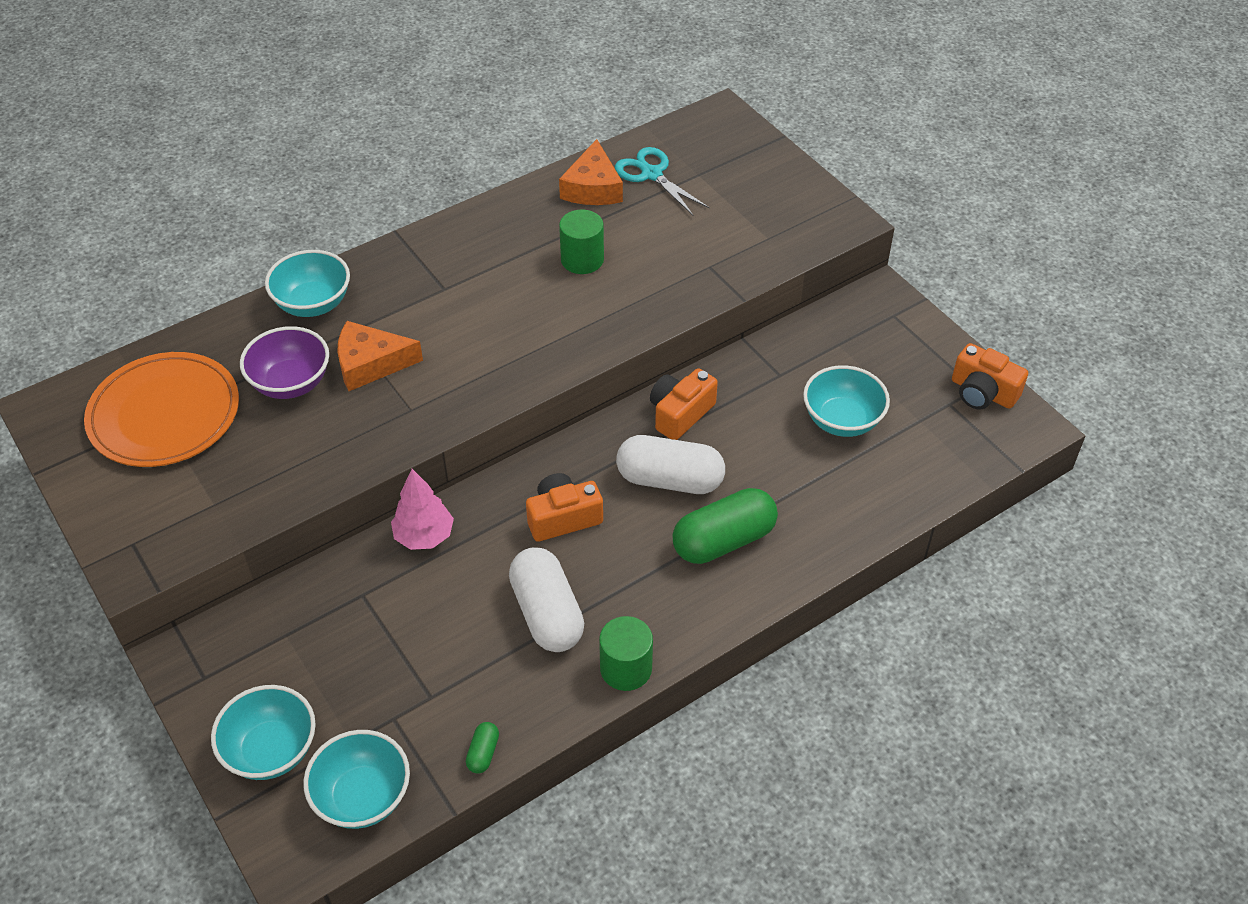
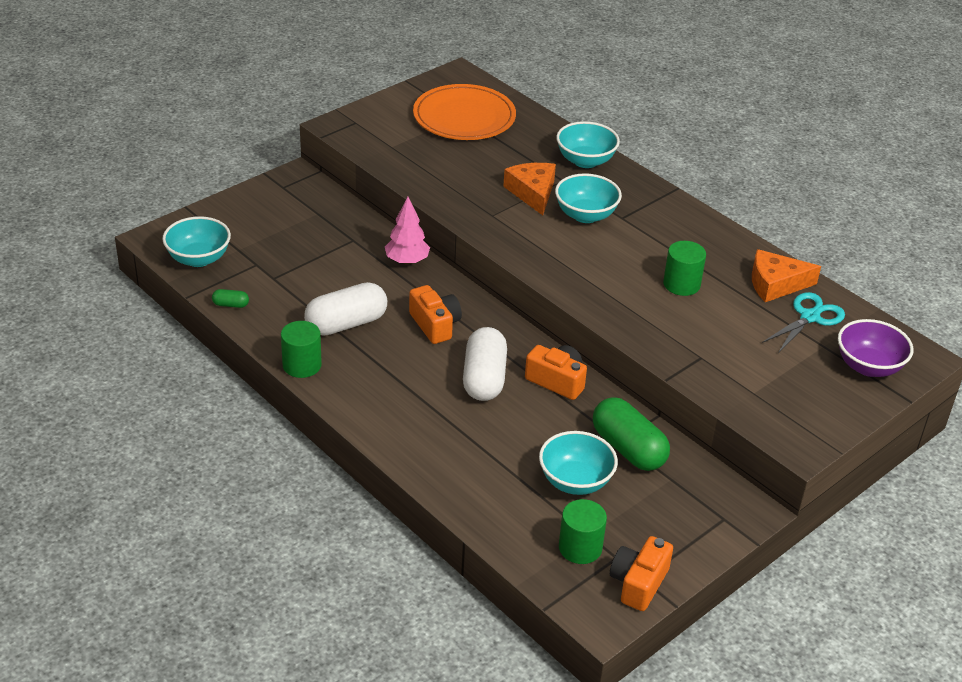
camera: 80 degrees right, 10 degrees down
(271, 750) = (231, 219): turquoise bowl -> turquoise bowl (585, 215)
(291, 383) = (504, 162): purple bowl -> purple bowl (868, 366)
(723, 540) = (427, 411): green capsule -> green capsule (628, 448)
(938, 430) = (580, 548): none -> green cylinder

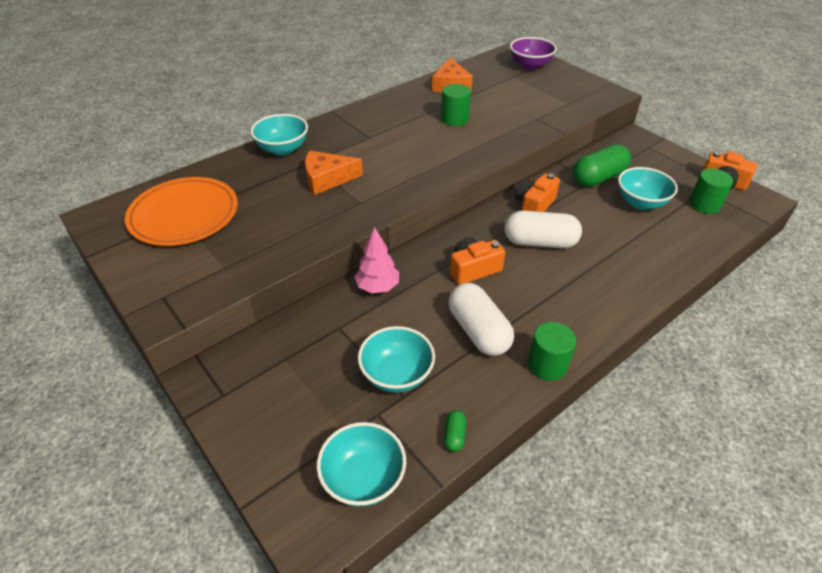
camera: 85 degrees left, 5 degrees up
(585, 215) = (364, 154): turquoise bowl -> turquoise bowl (397, 375)
(809, 317) = (485, 78): turquoise scissors -> none

